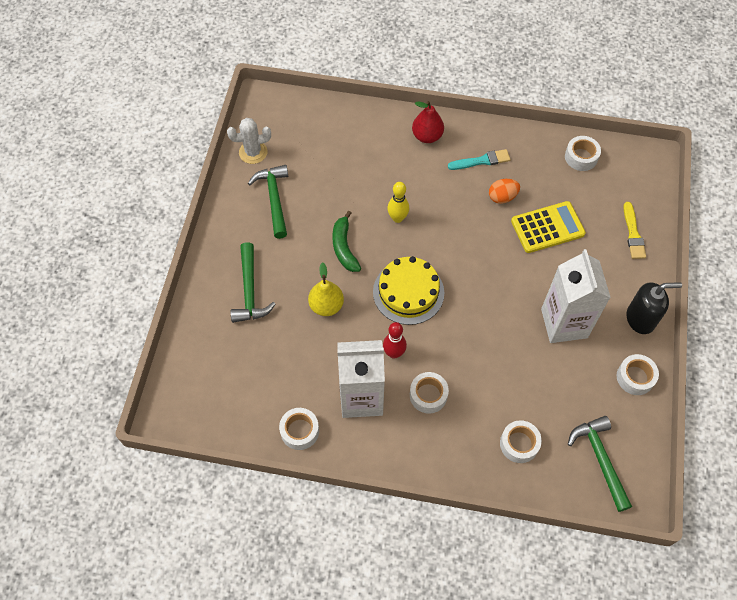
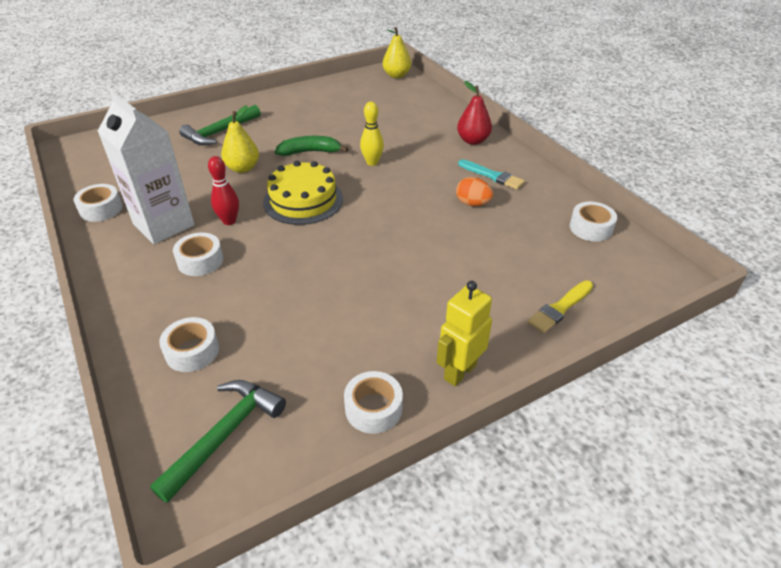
camera: 50 degrees right, 20 degrees down
(253, 152) = (345, 84): white cactus -> none
(274, 106) = (396, 75): none -> yellow pear
(274, 199) = (316, 107): green hammer -> none
(344, 247) = (310, 152): green banana -> green banana turned 45 degrees clockwise
(547, 227) = (480, 245): yellow calculator -> none
(564, 323) = (381, 311): white carton -> none
(640, 319) = (459, 371): black soap dispenser -> yellow robot

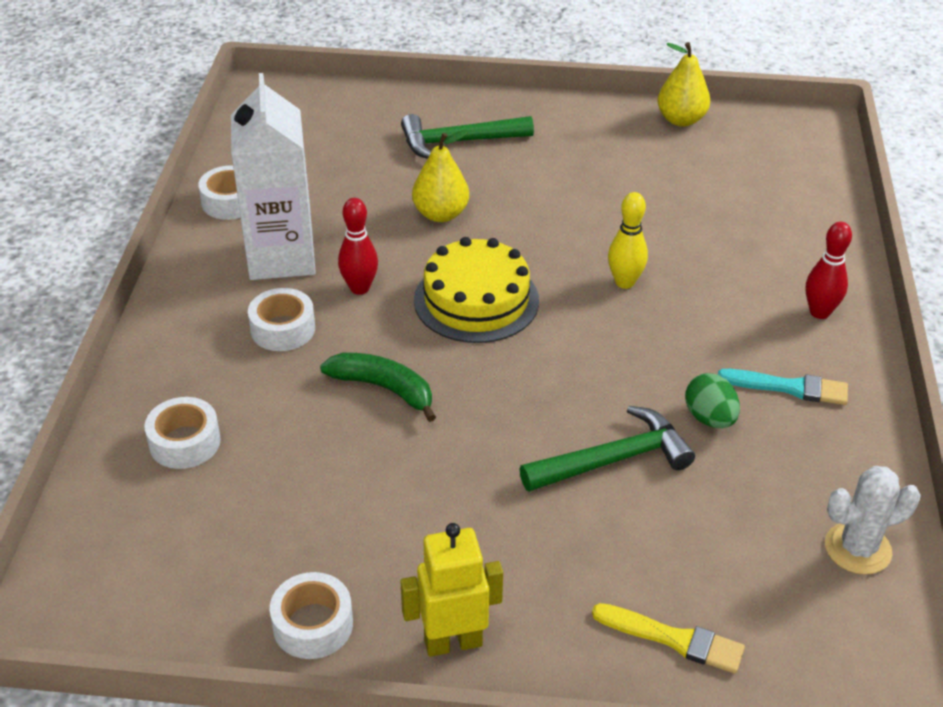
camera: 35 degrees right, 0 degrees up
(225, 434) = (141, 558): green hammer -> green hammer (613, 459)
(310, 152) = (552, 226): green banana -> green banana (384, 388)
(396, 75) = (810, 139): yellow pear -> yellow pear (681, 120)
(472, 204) = (709, 418): orange egg -> green egg
(473, 141) = (819, 312): red pear -> red bowling pin
(492, 176) = (788, 387): turquoise brush -> turquoise brush turned 60 degrees counterclockwise
(560, 308) = (673, 639): yellow brush -> yellow brush turned 150 degrees counterclockwise
(590, 228) = (857, 549): white tape -> white cactus

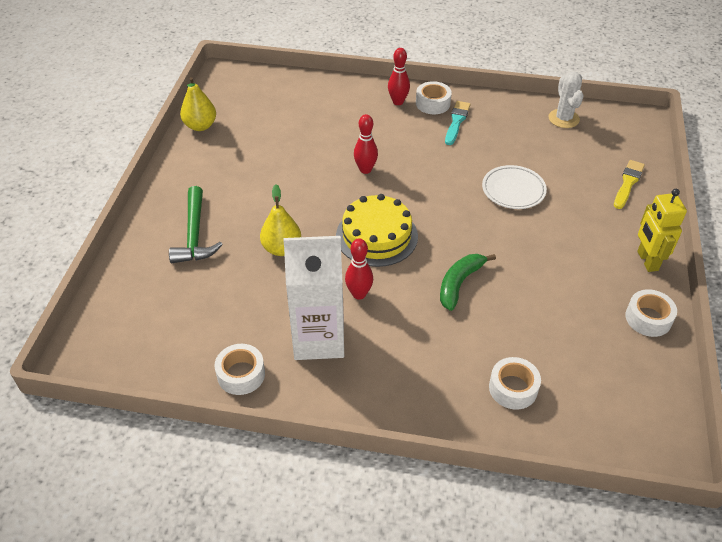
camera: 85 degrees left, 5 degrees up
(283, 329) = (400, 337): white tape -> white tape (433, 103)
(613, 459) = (513, 190): green hammer -> white plate
(624, 282) = (365, 169): yellow bowling pin -> red bowling pin
(709, 418) = (480, 152): green egg -> none

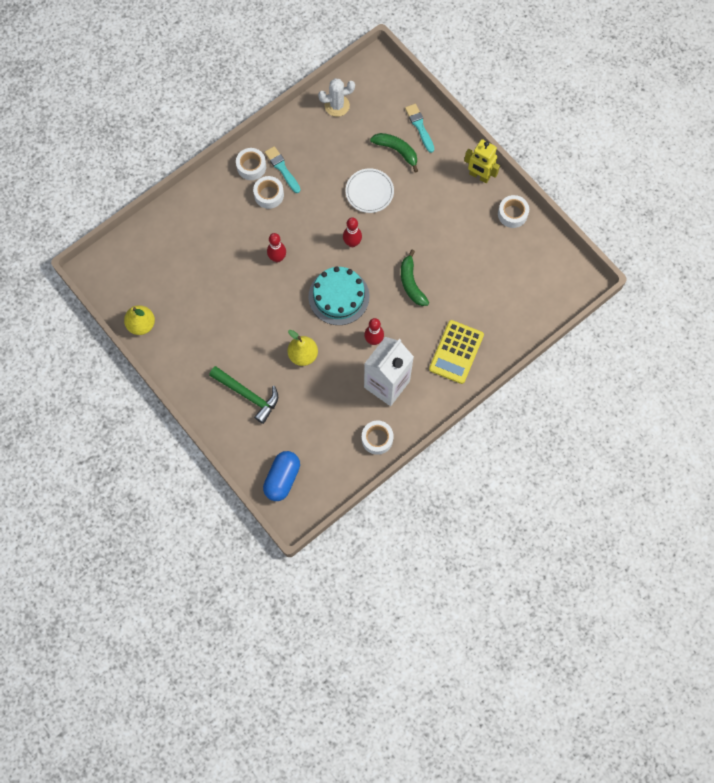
camera: 50 degrees left, 25 degrees up
(117, 320) = (282, 478): none -> blue capsule
(376, 236) = (339, 296): yellow cake -> turquoise cake
(398, 102) = (230, 186): red bowling pin -> red bowling pin (352, 243)
(426, 379) = (456, 352): none -> yellow calculator
(513, 388) = (496, 316): white tape -> white tape (269, 195)
(563, 119) = (337, 105): white cactus -> white cactus turned 45 degrees counterclockwise
(581, 183) = (397, 151): none -> green banana
(628, 183) = (419, 126): yellow brush -> turquoise brush

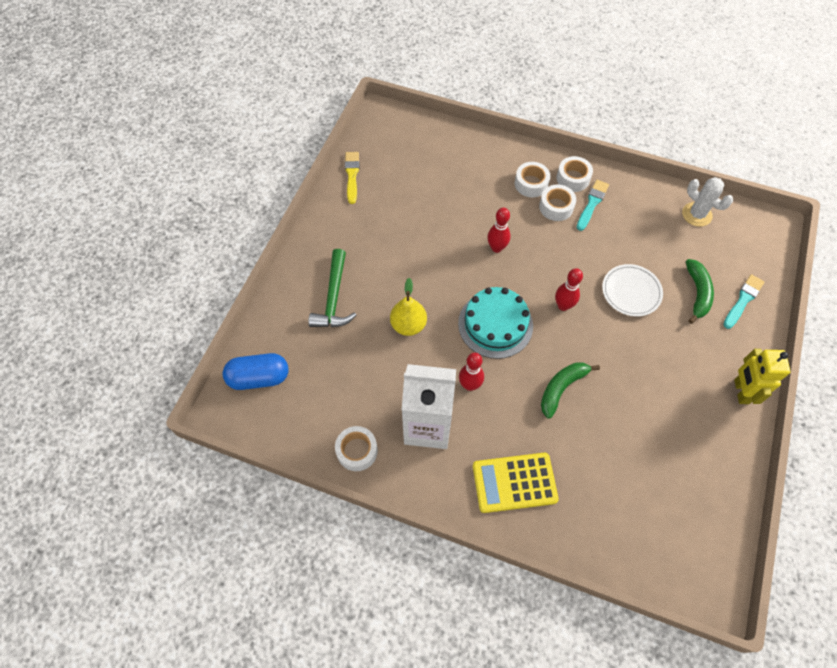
camera: 60 degrees right, 10 degrees down
(141, 324) = (352, 175): yellow pear -> yellow brush
(512, 214) = (727, 454): white tape -> white tape (531, 184)

